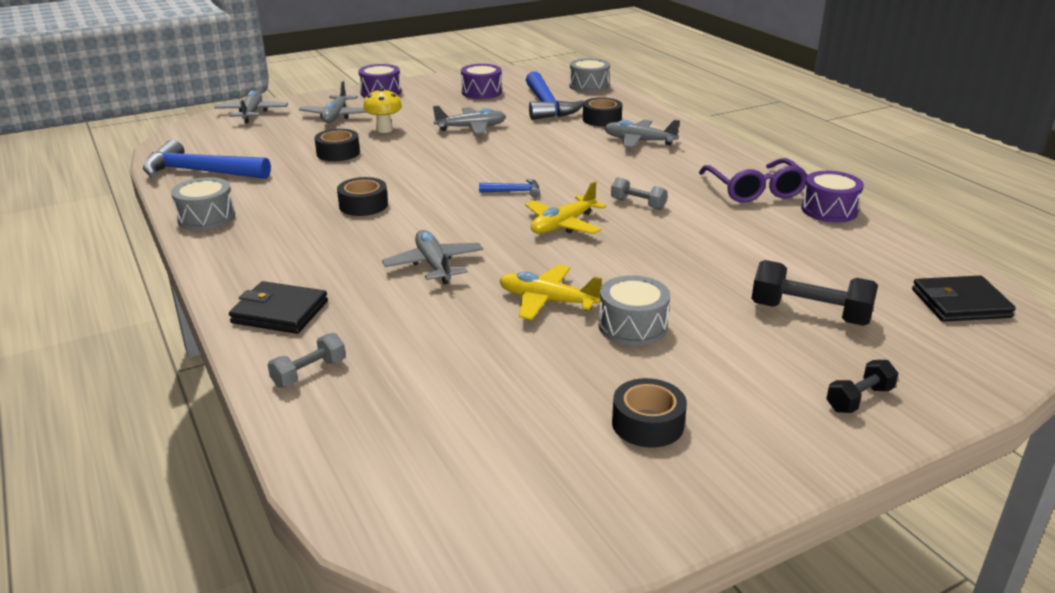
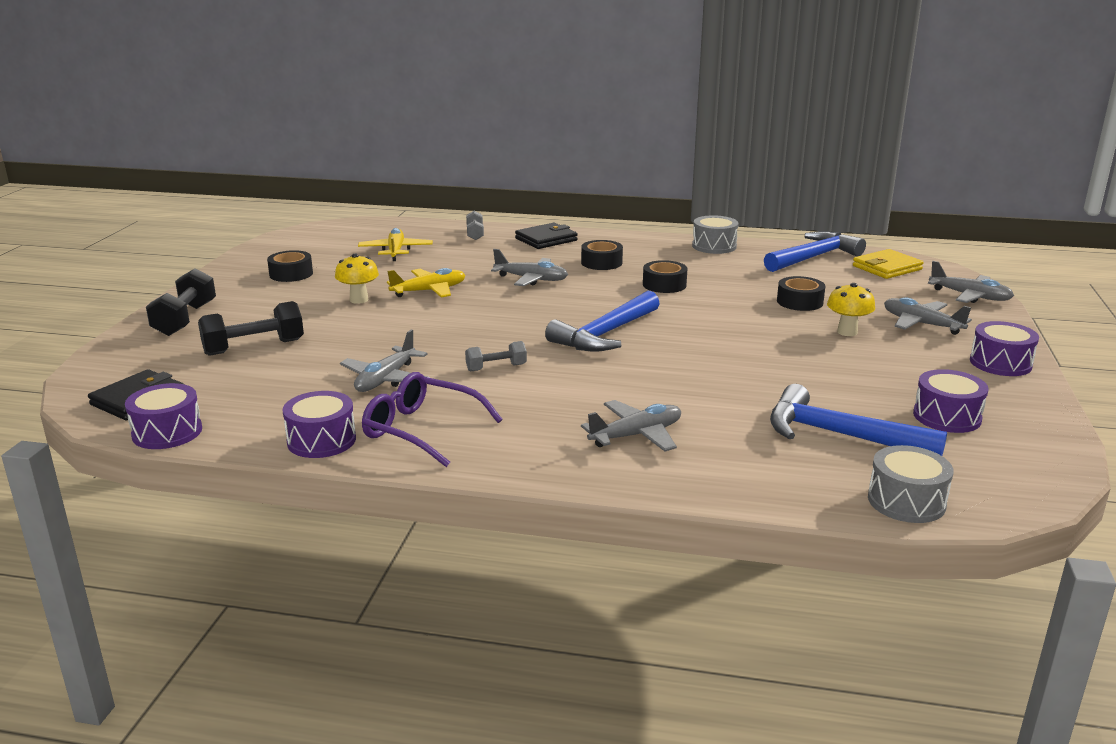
camera: 130 degrees right, 5 degrees down
(204, 144) = (887, 268): none -> yellow wallet
(471, 128) = (803, 369): grey plane -> grey plane (386, 379)
(514, 191) = (605, 334): blue hammer -> blue hammer, size x2.17
(563, 225) = (514, 329): yellow plane -> yellow plane (396, 251)
(602, 119) = (741, 447): black tape -> black tape (601, 263)
(632, 326) = (359, 300): grey drum -> yellow mushroom
(859, 399) = (185, 319): black dumbbell -> black dumbbell, size x1.71
(944, 262) = (167, 432): none -> purple drum

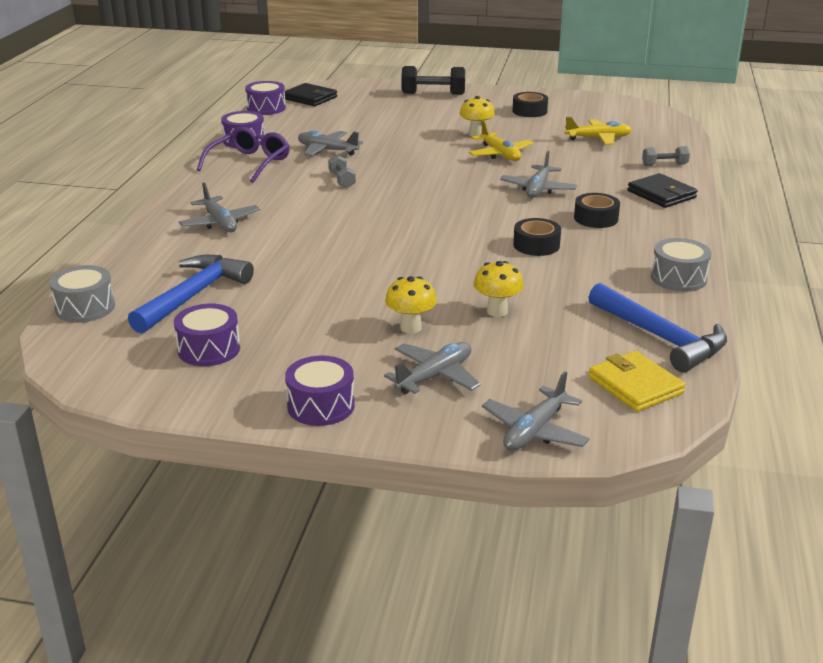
camera: 90 degrees right, 5 degrees up
(254, 347) = (384, 114): black dumbbell -> none
(605, 334) = (405, 216): blue hammer -> none
(799, 302) = (497, 311): black tape -> yellow mushroom

